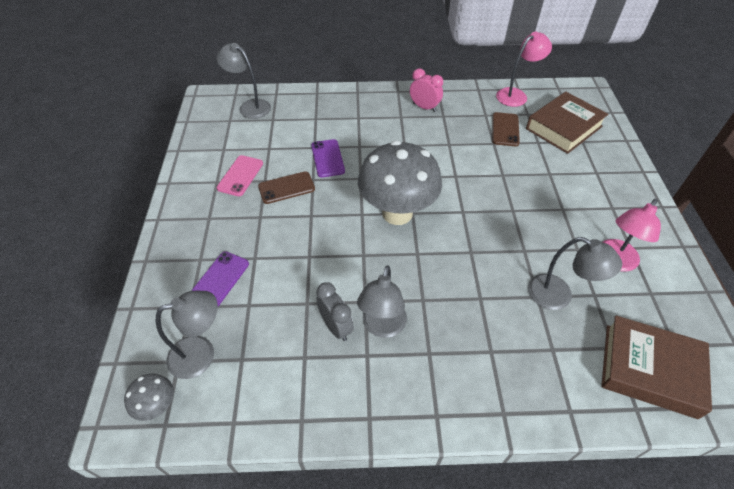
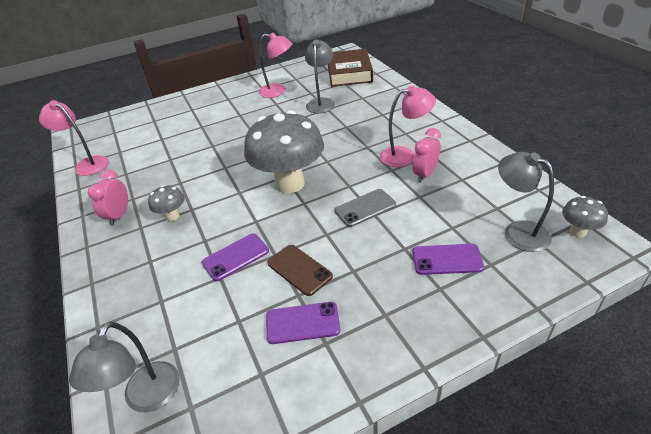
camera: 110 degrees left, 10 degrees down
(240, 176) = (302, 323): pink phone -> purple phone
(322, 253) = (365, 208): none -> grey phone
(336, 327) = (425, 174): grey clock -> pink clock
(382, 327) = (405, 155): grey lamp -> pink lamp
(402, 134) = (172, 216): none -> grey mushroom
(505, 129) = (147, 158): brown phone -> none
(563, 127) = (137, 131): brown book -> none

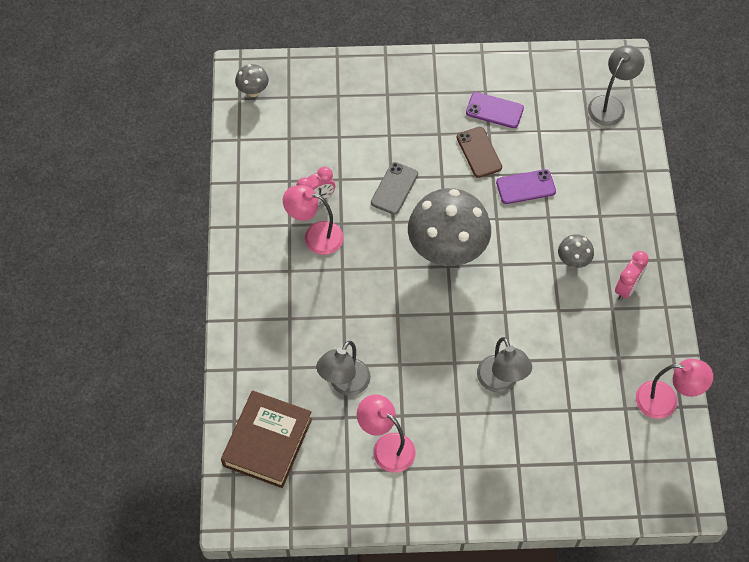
camera: 160 degrees left, 20 degrees up
(87, 164) = (665, 401): pink lamp -> pink lamp turned 45 degrees counterclockwise
(365, 208) = (394, 188): grey phone -> grey phone turned 60 degrees counterclockwise
(447, 259) = (365, 112): purple phone -> none
(518, 231) = (294, 111): grey lamp -> grey lamp (501, 382)

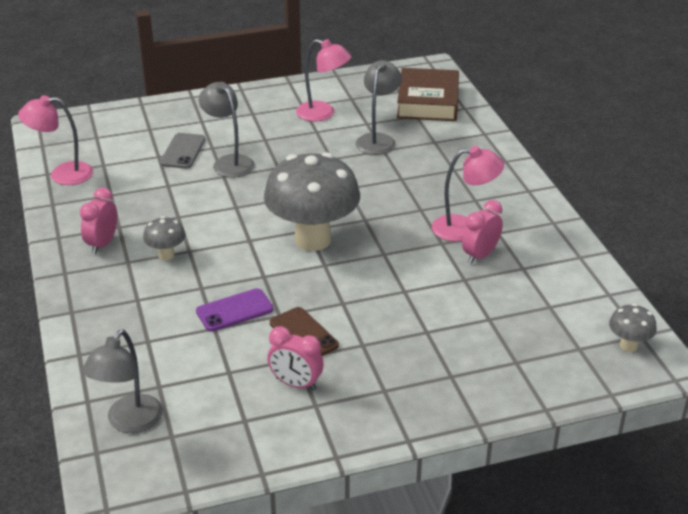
camera: 165 degrees right, 25 degrees down
(394, 188) = (396, 282): grey phone -> grey phone (183, 151)
(494, 110) = (296, 384): purple phone -> pink clock

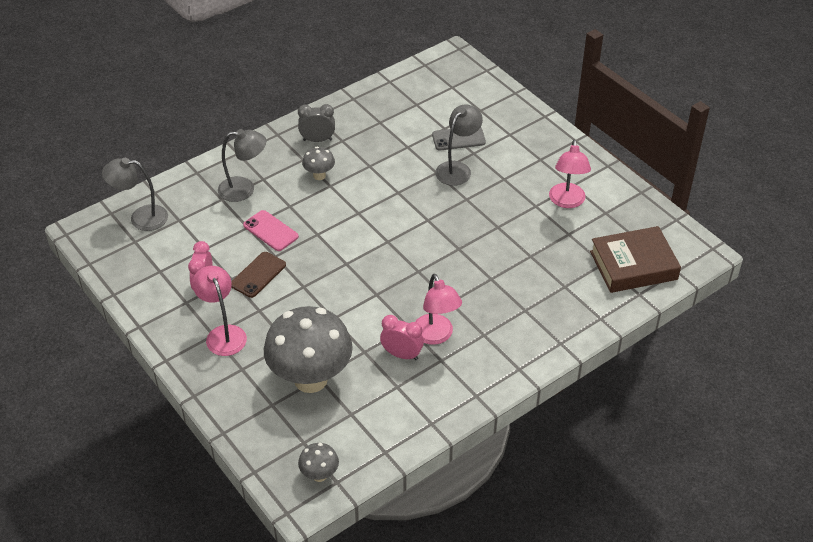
camera: 70 degrees right, 10 degrees up
(62, 174) = (392, 89): pink lamp -> pink lamp (223, 334)
(102, 244) = (317, 140): pink clock -> grey clock
(234, 310) = (270, 231): purple phone -> pink phone
(313, 240) = (375, 247): grey mushroom -> grey mushroom (310, 379)
(378, 140) = (545, 248): grey lamp -> grey lamp (244, 189)

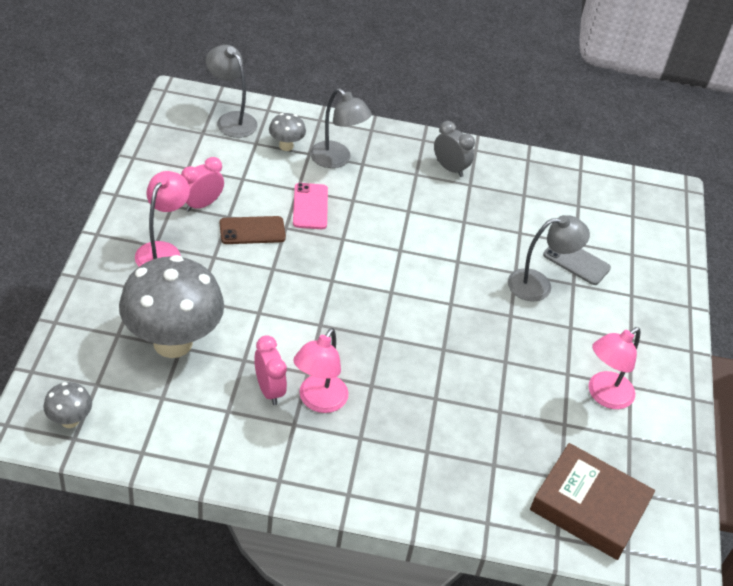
camera: 40 degrees right, 0 degrees up
(319, 175) = (410, 196): grey mushroom -> grey mushroom (286, 146)

